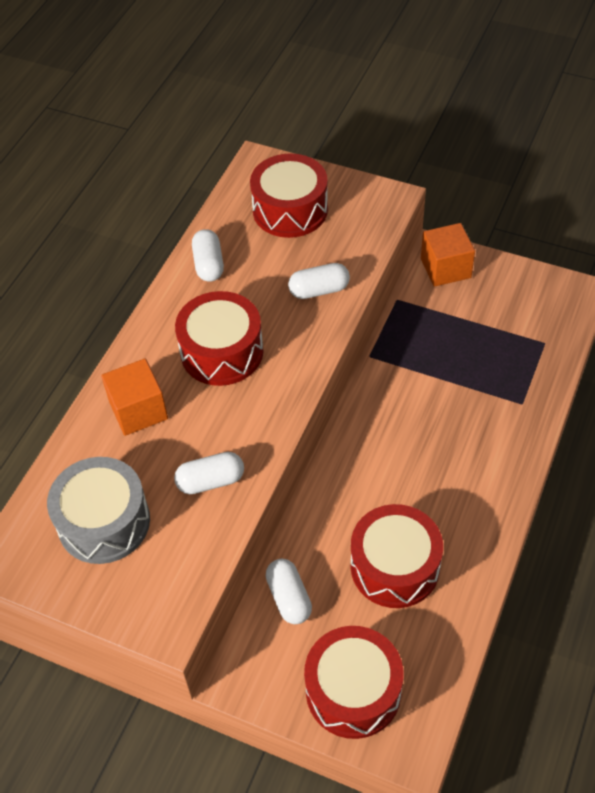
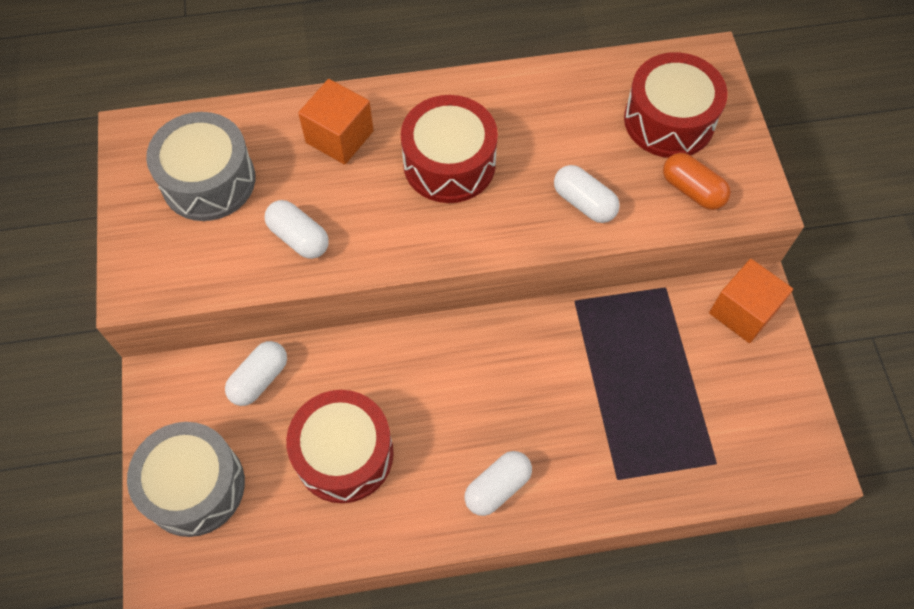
camera: 55 degrees right, 10 degrees up
(208, 264) = (545, 93): white capsule -> white capsule (497, 487)
(353, 691) = (194, 486): red drum -> grey drum
(355, 227) = (692, 190): none -> orange capsule

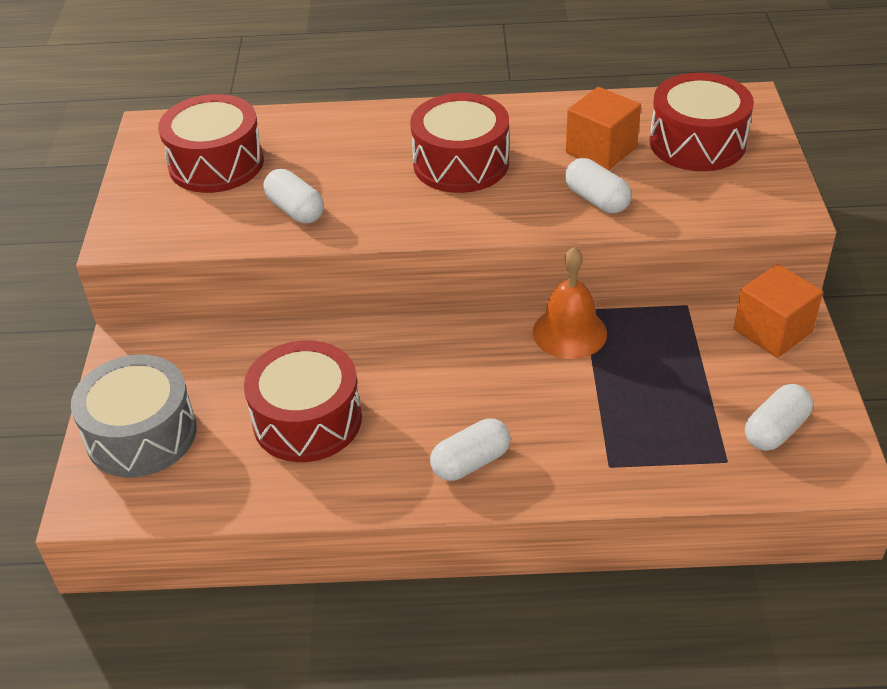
camera: 10 degrees right, 20 degrees down
(208, 180) = (216, 164): grey drum -> red drum
(259, 379) = (232, 350): white capsule -> white capsule (775, 430)
(339, 137) = (354, 139): orange cube -> orange cube (601, 150)
(565, 329) = (569, 332): none -> orange bell
(692, 190) = (715, 196): orange capsule -> none

